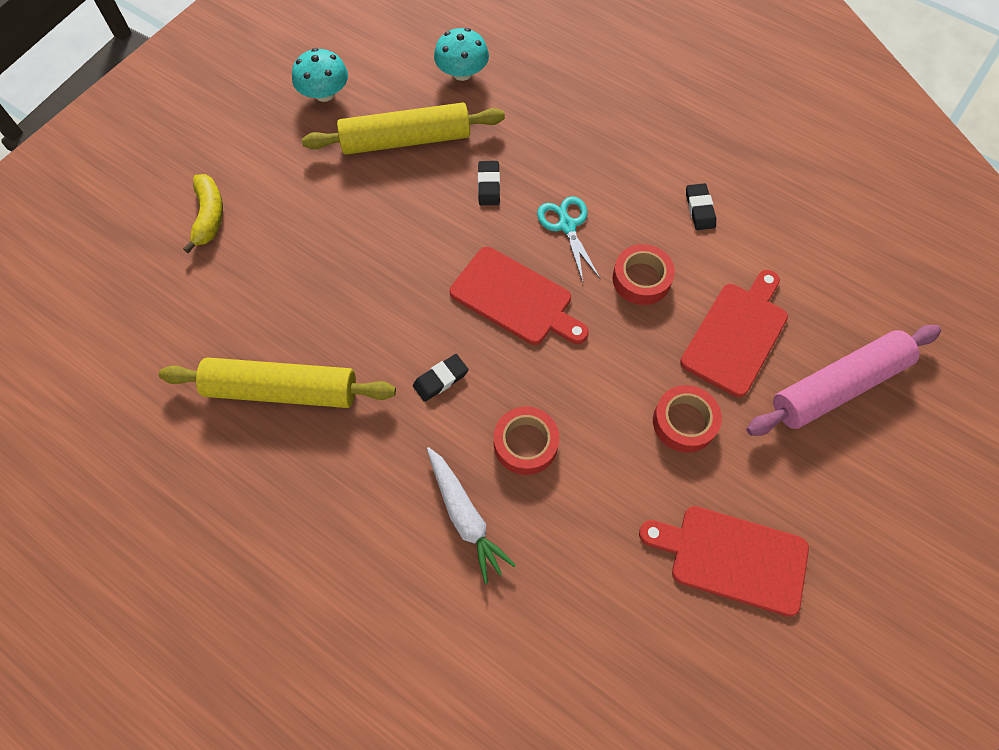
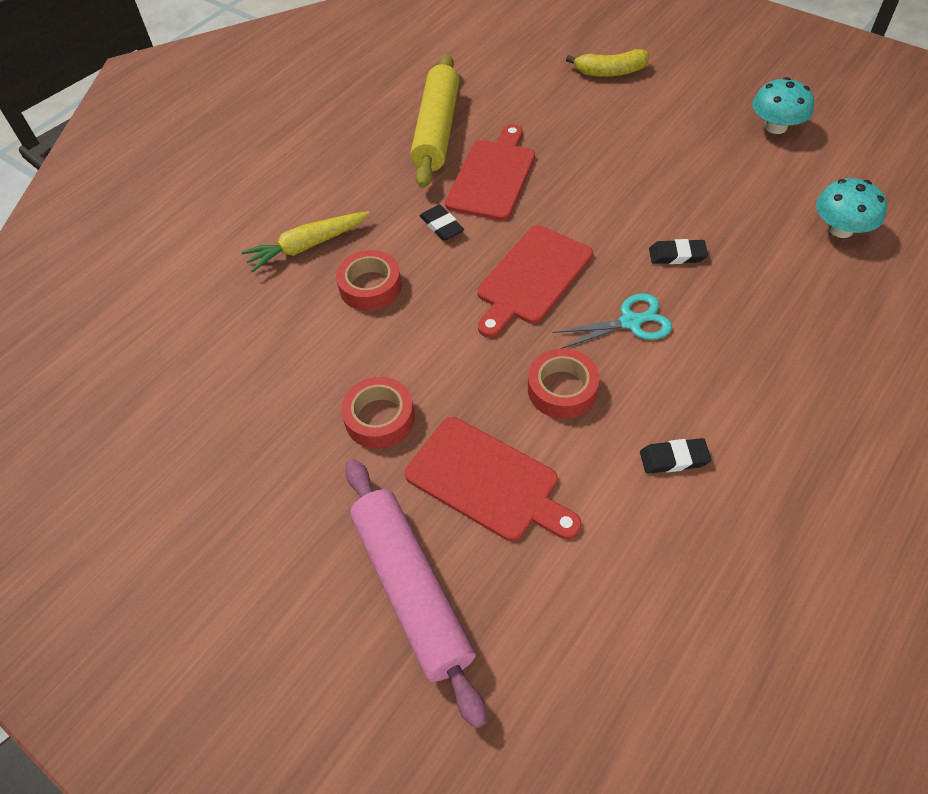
camera: 95 degrees right, 10 degrees down
(406, 140) = (727, 188): yellow rolling pin -> none
(465, 517) = (307, 246): white carrot -> yellow carrot
(732, 558) = (226, 448): red cutting board -> red cutting board (492, 176)

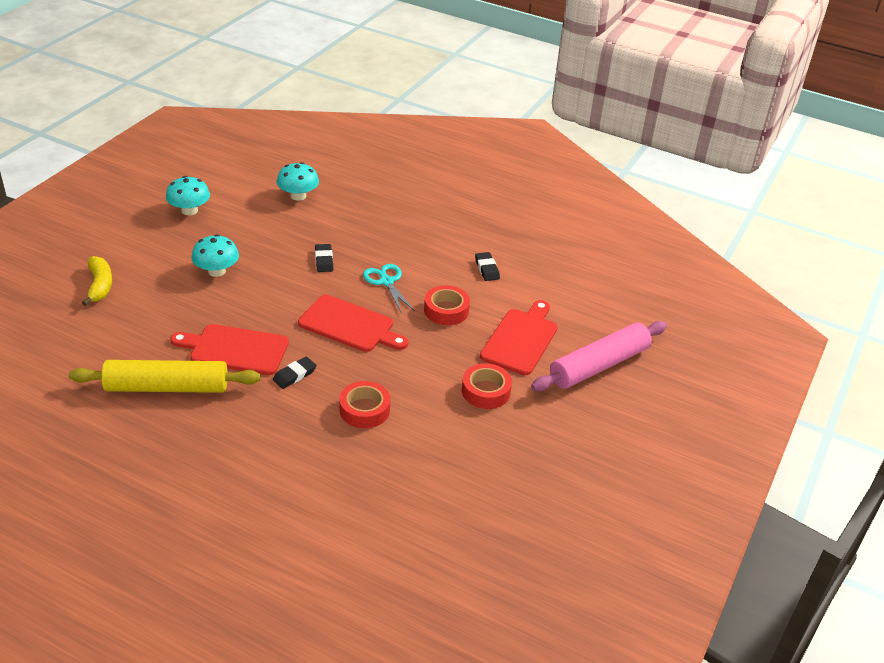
camera: 105 degrees left, 15 degrees down
(307, 246) = (320, 455): yellow carrot -> none
(643, 156) = (216, 271): none -> turquoise mushroom

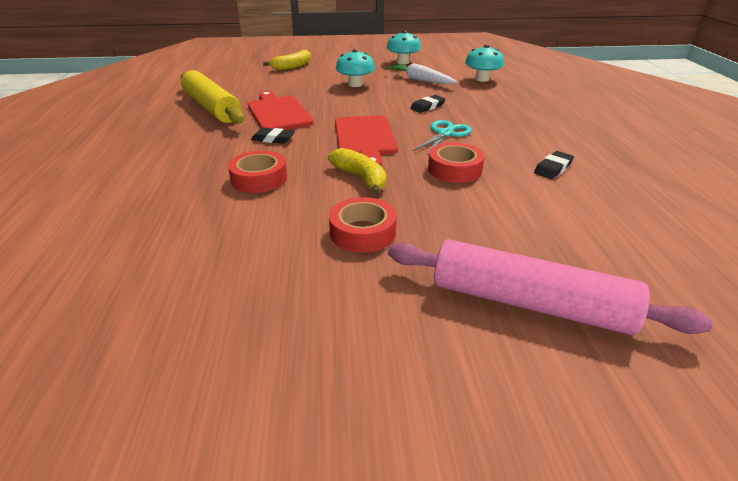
camera: 60 degrees right, 5 degrees down
(256, 229) = (420, 80): none -> white carrot
(415, 359) = (361, 178): none -> yellow banana
(521, 339) = (481, 224): red cutting board -> none

